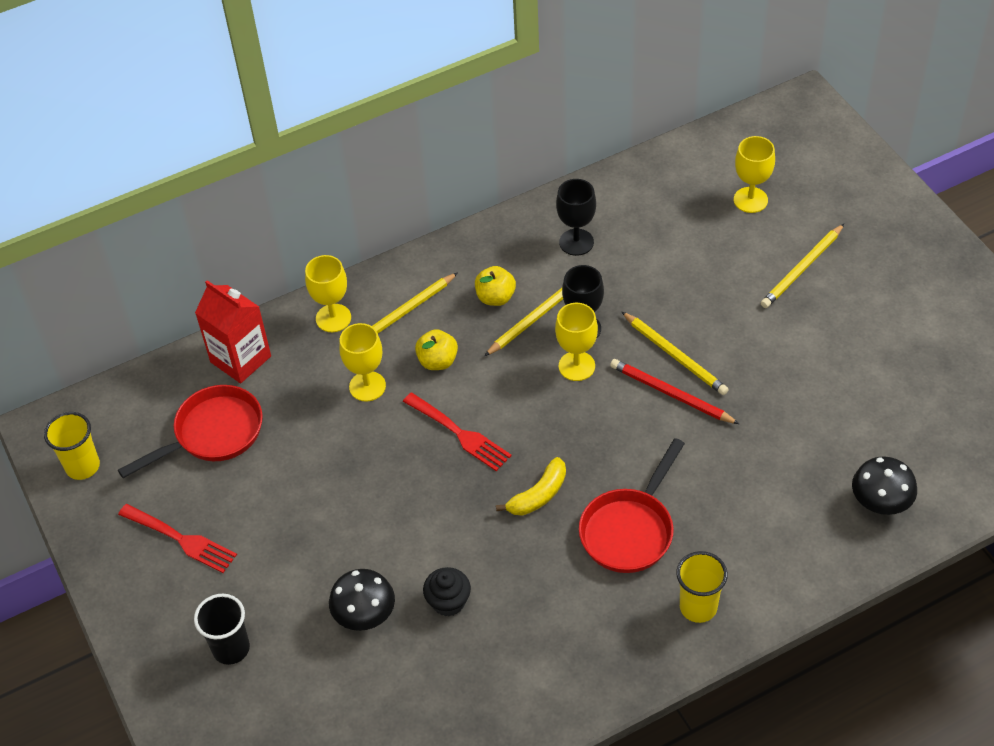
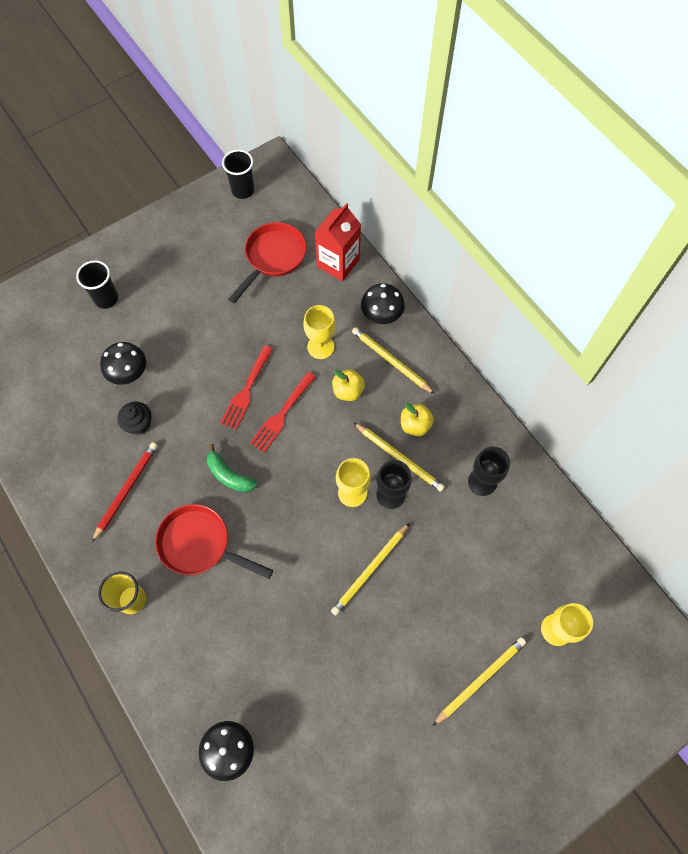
camera: 80 degrees right, 15 degrees up
(82, 466) = (243, 190): yellow cup -> black cup
(181, 539) = (188, 256): red fork -> red fork (246, 390)
(213, 433) = (273, 258): red pan -> red pan turned 105 degrees counterclockwise
(333, 318) = (381, 315): yellow goblet -> black mushroom
(538, 495) = (229, 475): yellow banana -> green banana
(671, 394) = (330, 569): red pencil -> red pencil (126, 490)
(802, 269) = (480, 679): yellow pencil -> yellow pencil turned 105 degrees clockwise

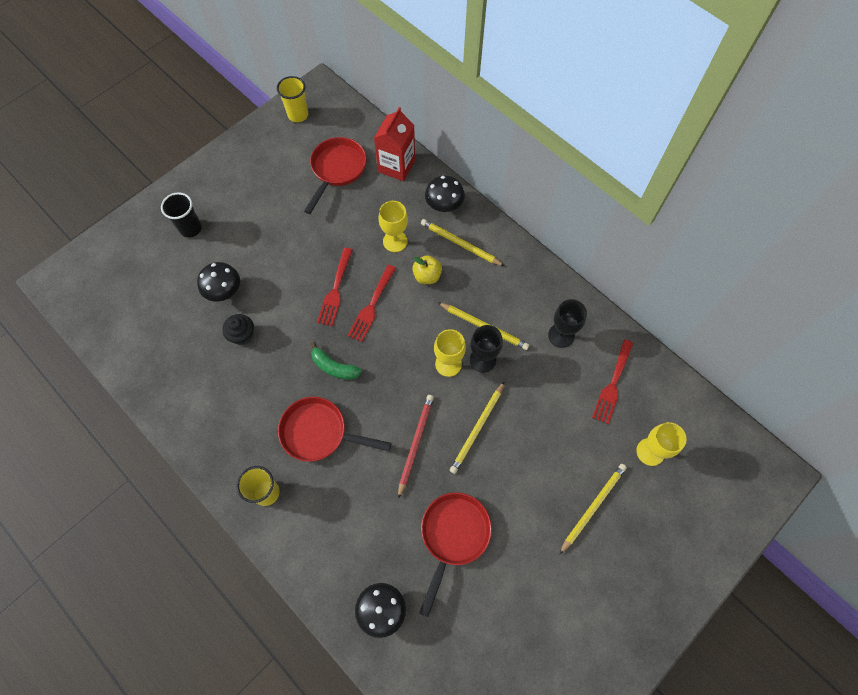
camera: 10 degrees left, 0 degrees up
(126, 490) = (242, 396): red pencil -> red pencil (415, 443)
(243, 190) = (298, 115): black cup -> yellow cup
(321, 683) = (453, 536): none -> red pan
(415, 425) = (492, 296): yellow apple -> none
(529, 546) = (612, 384): none -> red fork

